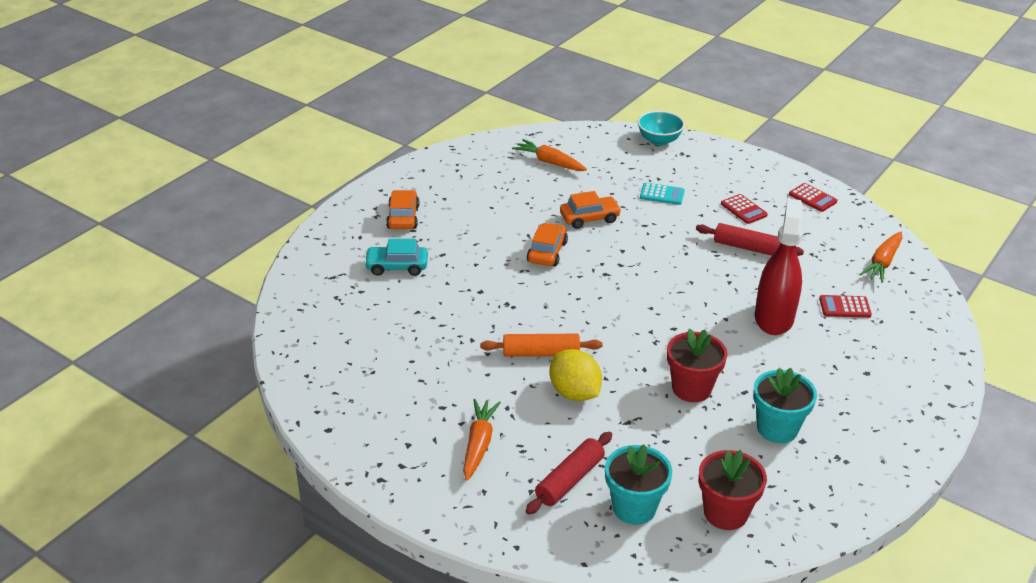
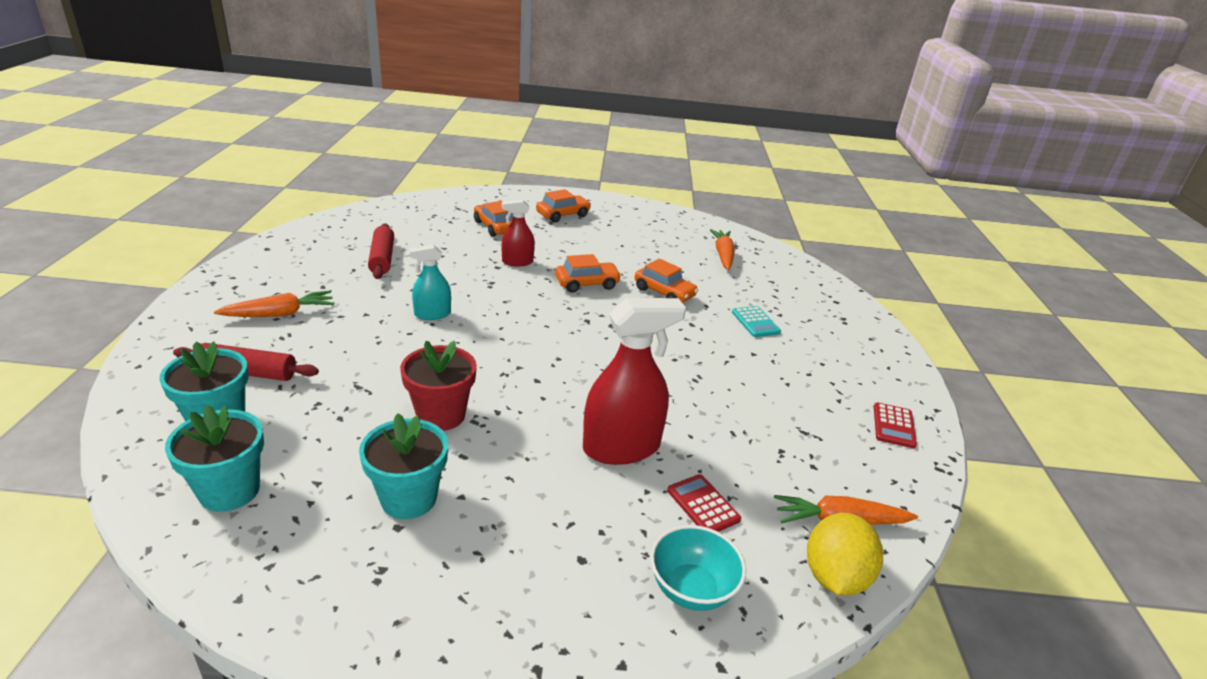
camera: 55 degrees right, 5 degrees down
(397, 267) = (495, 227): turquoise car -> orange car
(480, 276) = (517, 262): none -> red spray bottle
(541, 353) = (432, 314): orange rolling pin -> turquoise spray bottle
(574, 393) = (384, 345): yellow lemon -> yellow lemon (834, 577)
(659, 140) = (843, 300): turquoise bowl -> turquoise bowl (691, 589)
(725, 513) = (229, 491): red flower pot -> turquoise flower pot
(743, 209) = (800, 379): red calculator -> none
(747, 248) = (733, 398): red rolling pin -> red rolling pin (382, 258)

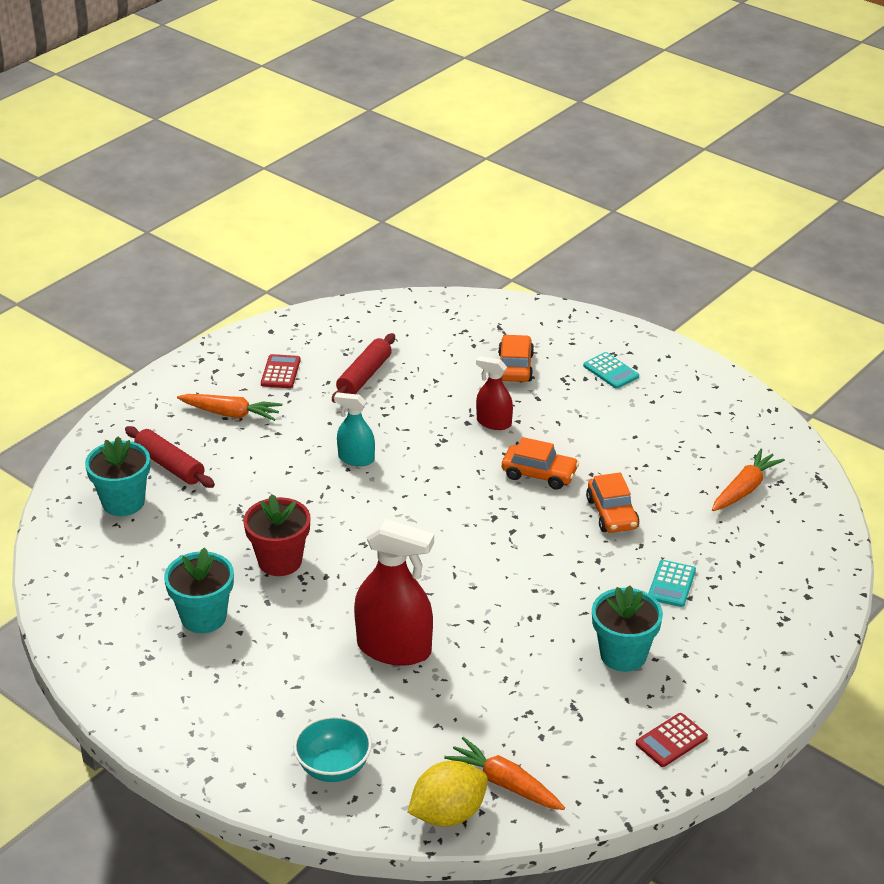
camera: 40 degrees right, 5 degrees up
(229, 491) = (98, 561): turquoise flower pot -> turquoise flower pot (623, 655)
(563, 215) = (611, 371): orange car -> turquoise calculator
(703, 505) = (408, 720): red calculator -> red calculator (280, 372)

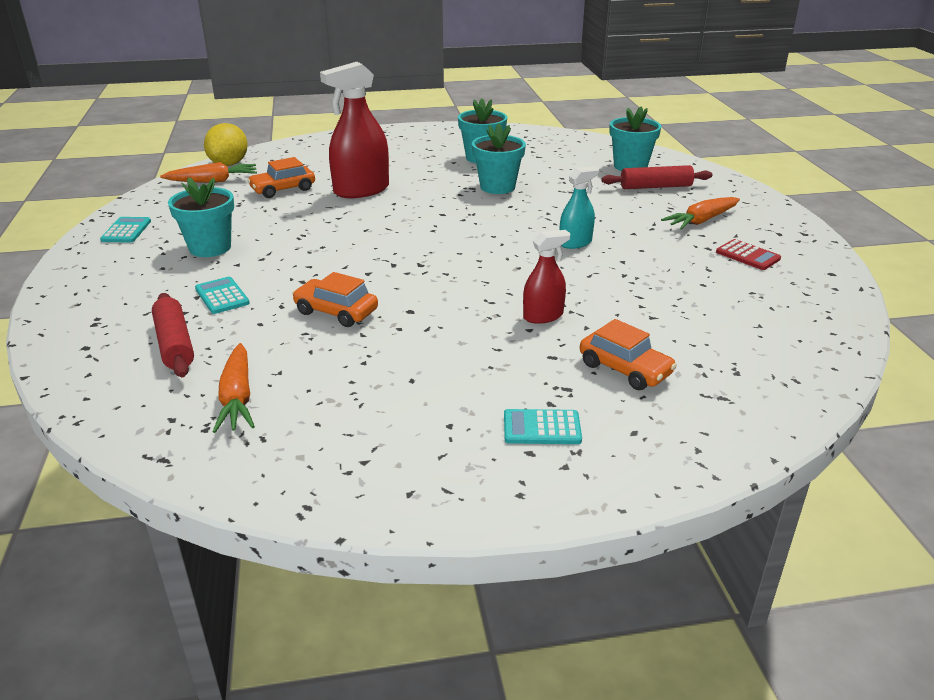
camera: 130 degrees right, 5 degrees down
(280, 561) = (497, 187): red flower pot -> turquoise flower pot
(333, 768) = (313, 152): turquoise bowl -> none
(364, 376) = (699, 287): red rolling pin -> red rolling pin (174, 344)
(539, 474) = (438, 304): orange car -> orange car (283, 189)
(671, 740) = (126, 231): red calculator -> turquoise calculator

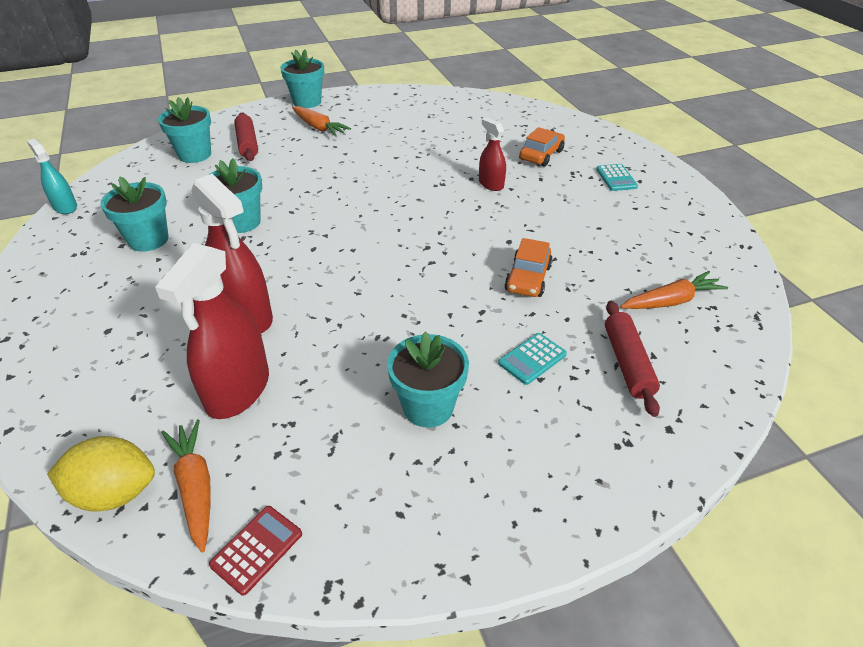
camera: 100 degrees left, 10 degrees up
(126, 231) = (395, 525): turquoise calculator -> none
(174, 344) = (627, 363): red rolling pin -> red rolling pin turned 60 degrees counterclockwise
(283, 189) = (238, 390): orange car -> red spray bottle
(575, 243) = (368, 176): turquoise spray bottle -> turquoise spray bottle (65, 207)
(747, 255) = (376, 115): red calculator -> red calculator (257, 549)
(777, 216) = (307, 102): none -> turquoise flower pot

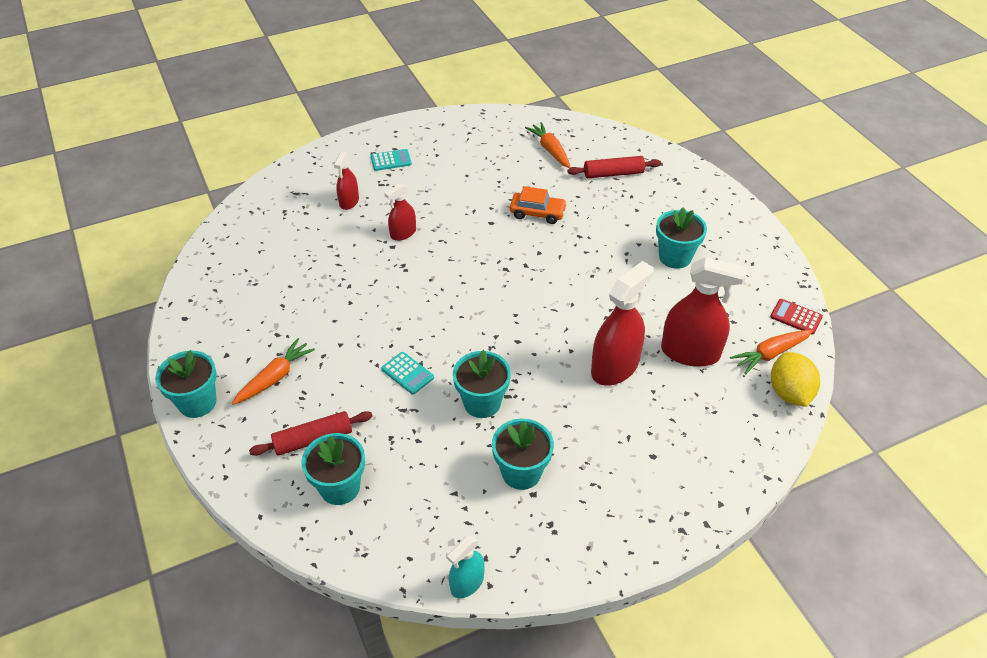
camera: 95 degrees left, 5 degrees up
(532, 359) = (620, 212): turquoise calculator -> turquoise calculator (407, 373)
(541, 155) = (349, 201): orange car -> red spray bottle

